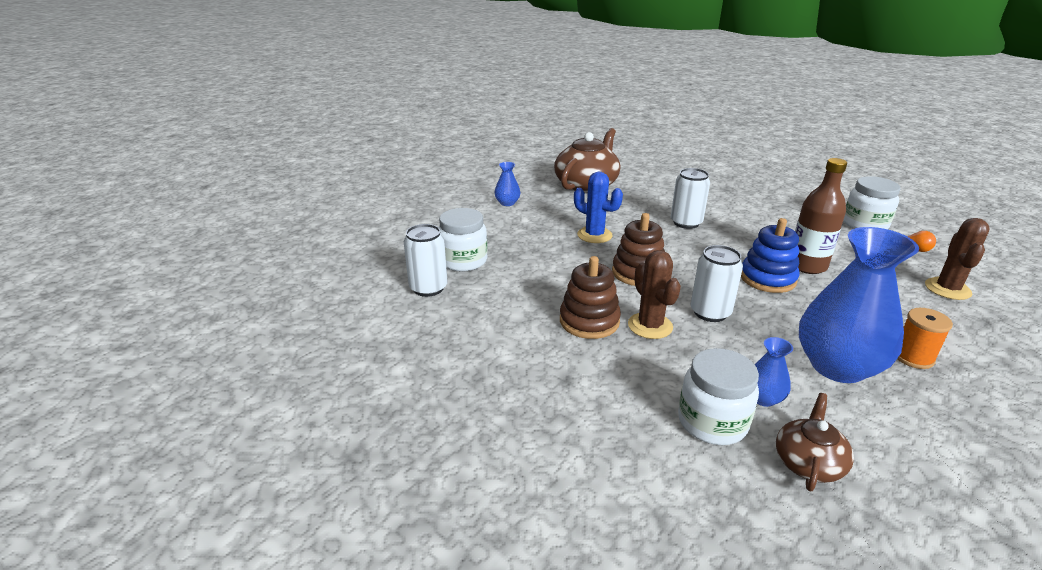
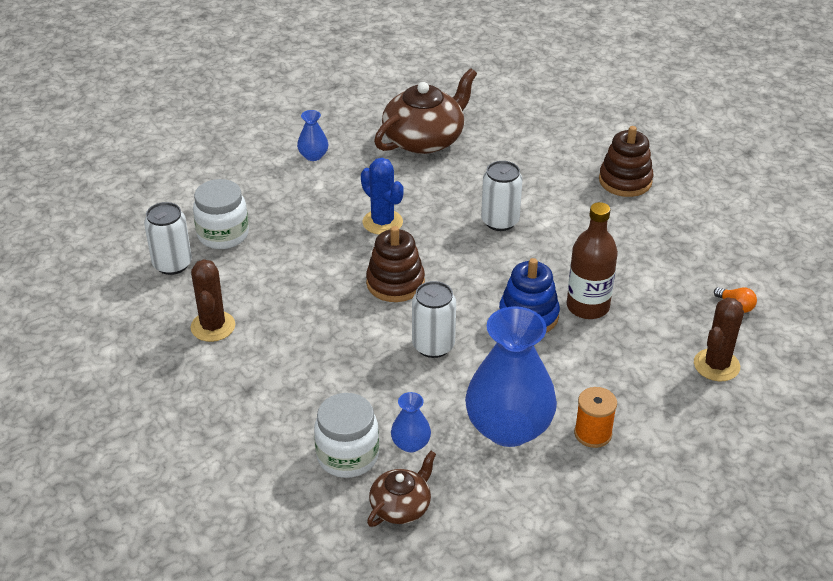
camera: 15 degrees right, 10 degrees up
(589, 321) = (306, 333): brown stacking toy -> brown stacking toy (625, 181)
(650, 326) = (362, 349): brown cactus -> brown cactus (213, 326)
(864, 224) = (714, 260): white jar -> none

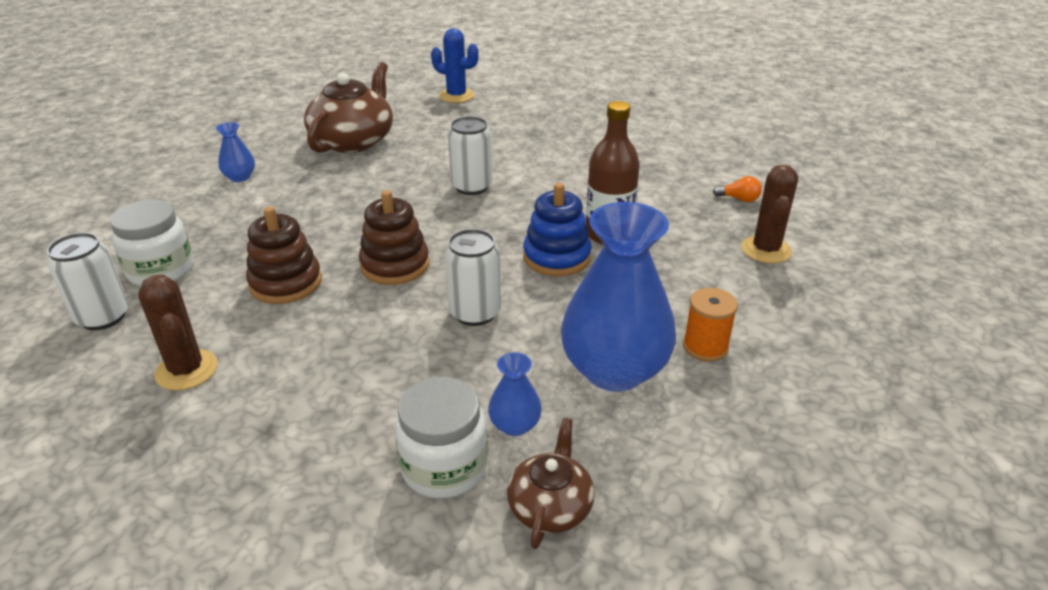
camera: 25 degrees left, 5 degrees down
(382, 222) = (348, 215): blue cactus -> blue cactus (456, 96)
(625, 181) = (565, 132): brown stacking toy -> brown stacking toy (286, 283)

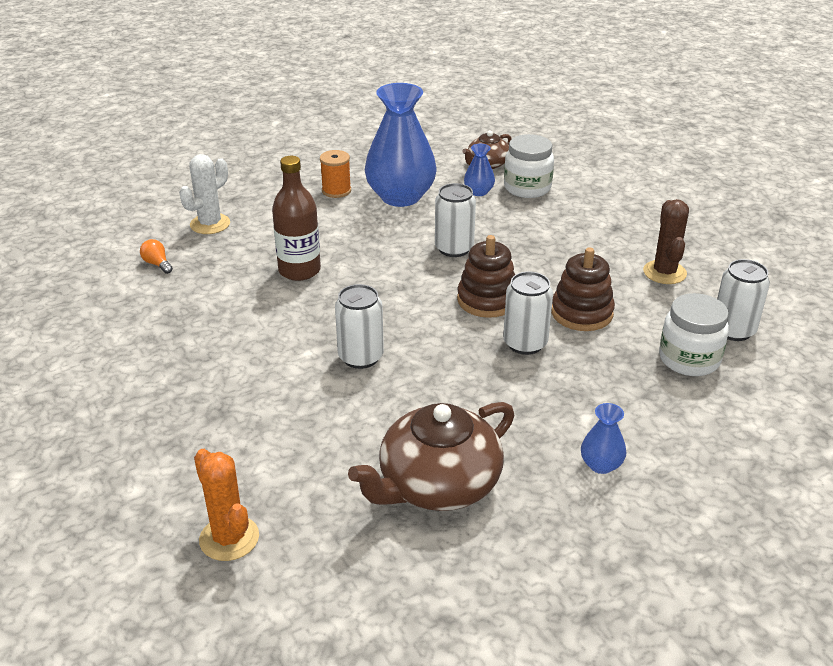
camera: 150 degrees left, 0 degrees up
(334, 237) = (525, 343): none -> white can
(456, 96) = (229, 538): blue cactus -> orange cactus
(556, 257) = (359, 266): blue stacking toy -> none
(766, 250) = (210, 224): brown cactus -> white cactus

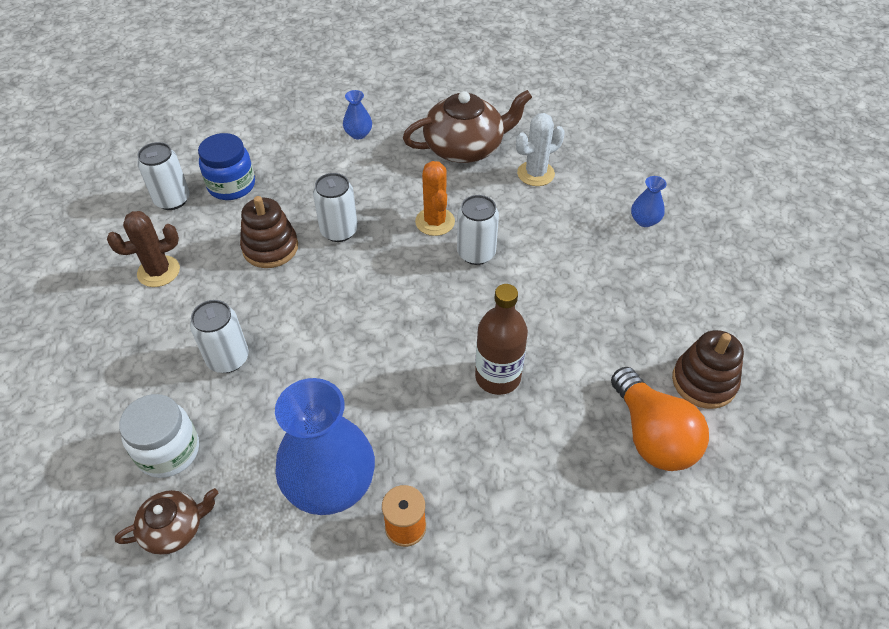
camera: 160 degrees left, 15 degrees up
(157, 264) = (652, 435): orange light bulb -> orange light bulb, size x2.48
(210, 224) = (586, 499): white cactus -> white cactus (535, 174)
(229, 538) = (601, 148): orange cactus -> orange cactus (435, 222)
(454, 248) = (325, 363): white can -> white can (228, 358)
(478, 192) = (231, 462): blue vase -> blue vase (644, 220)
(487, 300) = (338, 284): brown stacking toy -> brown stacking toy (704, 382)
(664, 272) = (158, 271): brown cactus -> brown cactus turned 45 degrees clockwise
(689, 359) = (231, 185): white jar -> blue jar

